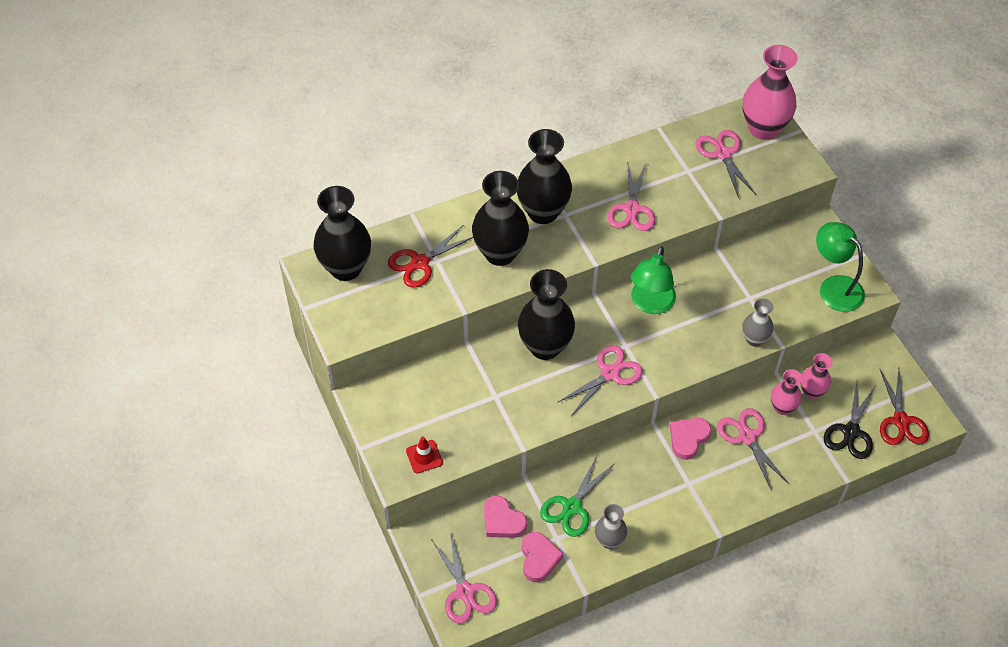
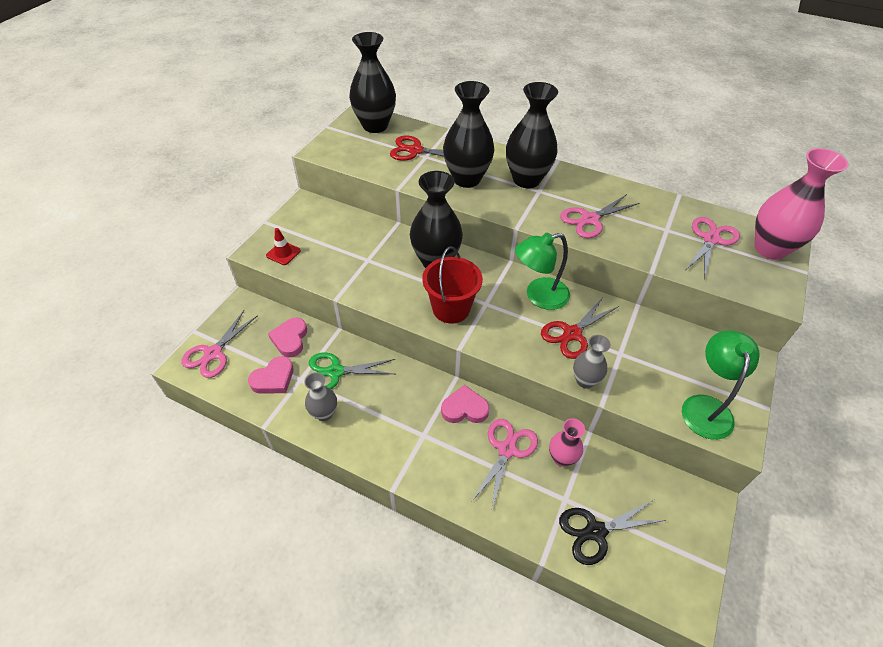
camera: 50 degrees right, 5 degrees down
(610, 373) = (451, 308): pink scissors -> red bucket
(811, 392) = (601, 471): pink vase -> none
(901, 421) = (653, 571): red scissors -> red scissors (572, 334)

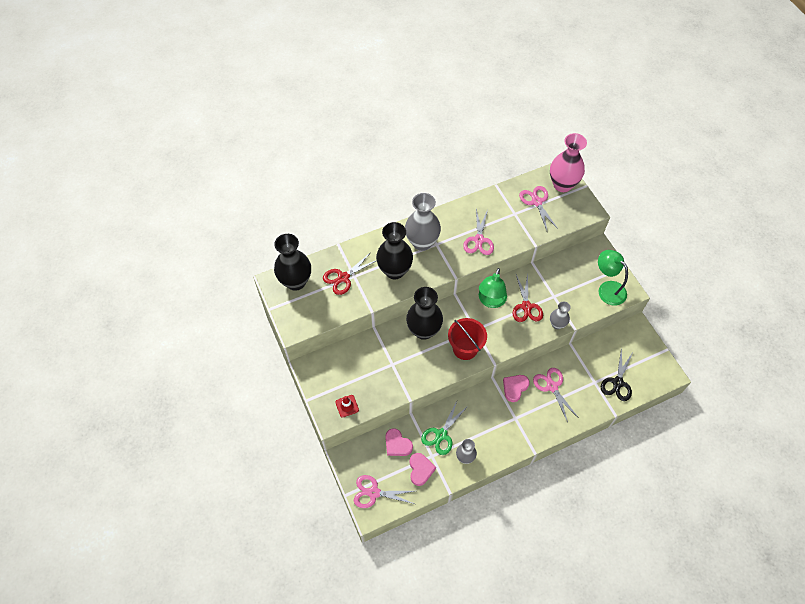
camera: 50 degrees left, 10 degrees up
(213, 353) = (374, 493): pink scissors -> pink scissors turned 120 degrees clockwise
(526, 180) = (422, 242): black vase -> grey vase
(562, 458) = (574, 366): pink vase -> none

